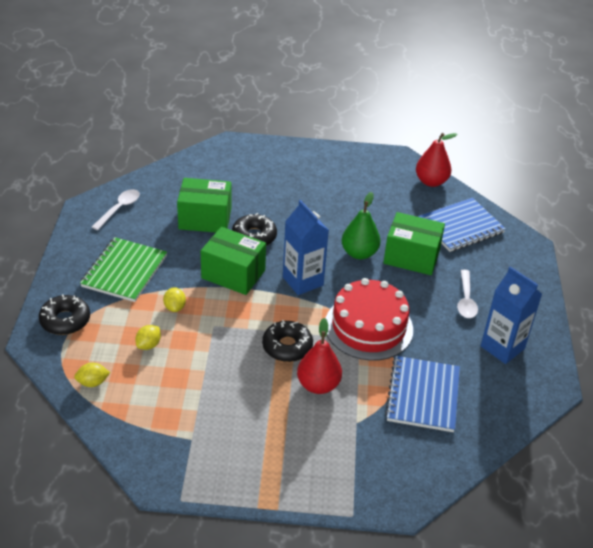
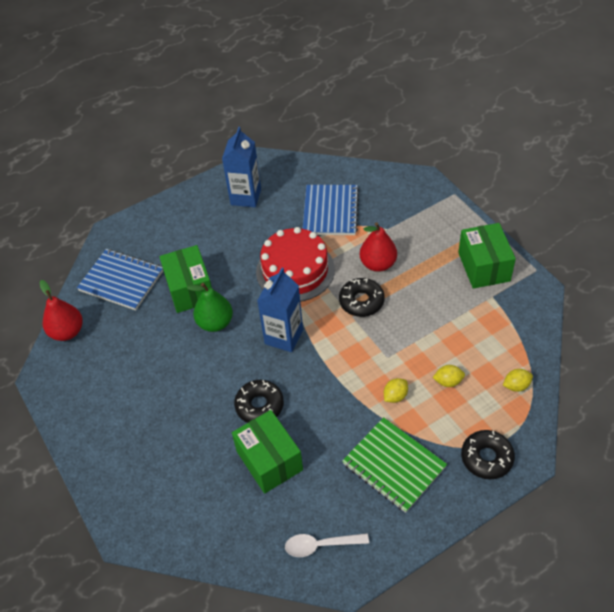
camera: 120 degrees left, 10 degrees up
(93, 382) = (516, 386): yellow lemon -> yellow lemon turned 60 degrees counterclockwise
(124, 271) = (394, 465): green notebook -> green notebook turned 60 degrees clockwise
(233, 274) = (320, 386): green box -> green box (484, 267)
(423, 395) = (330, 211): blue notebook -> blue notebook turned 60 degrees counterclockwise
(466, 300) = (213, 236): white spoon -> none

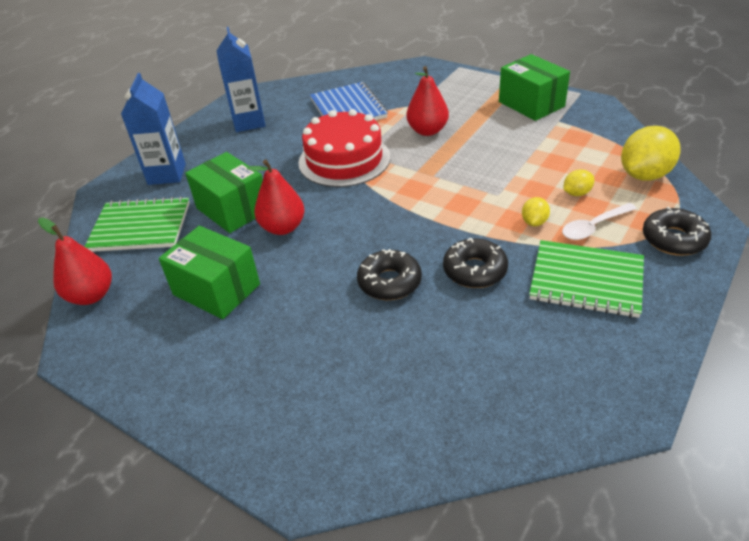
camera: 25 degrees left, 10 degrees down
(121, 281) = (140, 227): blue notebook -> green notebook
(215, 323) = (283, 227): green pear -> red pear
(269, 460) = (441, 329): green box -> green box (216, 289)
(284, 337) = (372, 214): blue carton -> blue carton (167, 174)
(321, 545) = (572, 390): white spoon -> white spoon (593, 227)
(361, 301) = (434, 162): black donut -> black donut (475, 270)
(516, 386) = (644, 175): yellow lemon -> yellow lemon, size x2.02

